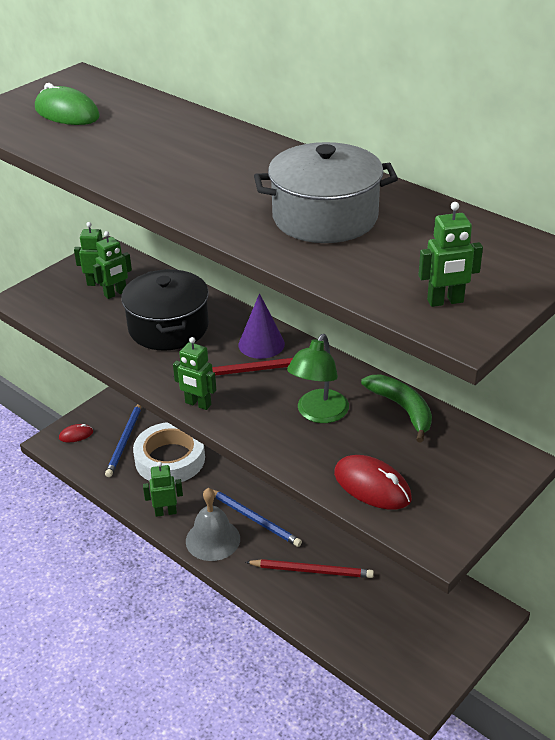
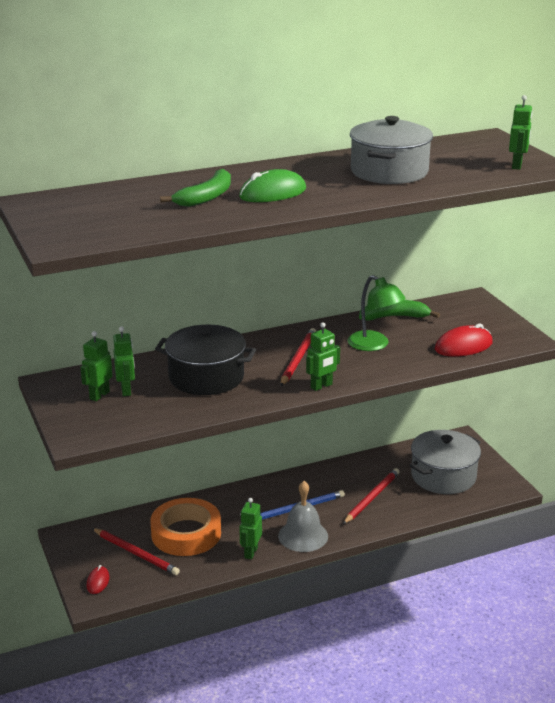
camera: 65 degrees left, 10 degrees down
(67, 113) = (105, 215): green mouse -> green mouse (273, 193)
(125, 441) = (136, 553): blue pencil -> red pencil
(150, 142) = (206, 197): none -> green banana
(170, 459) = (186, 533): white tape -> orange tape
(261, 344) = (270, 345): purple cone -> none
(397, 620) = (443, 476): none -> grey pot

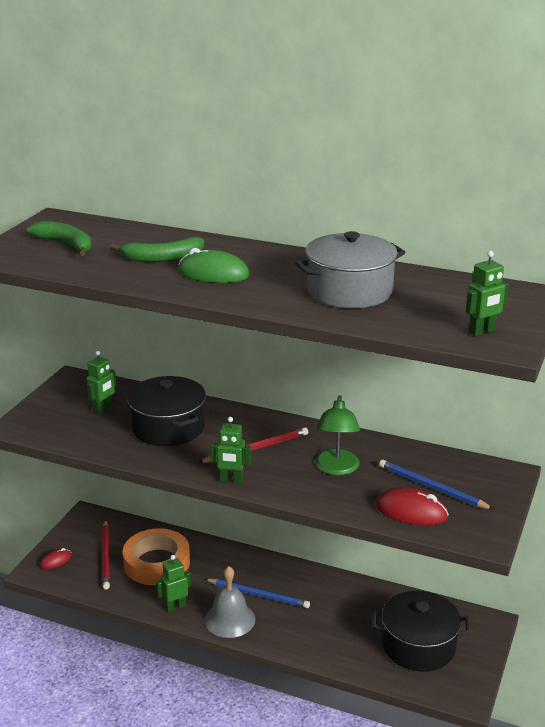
camera: 45 degrees right, 0 degrees up
(99, 395) = (81, 404): green robot -> none
(372, 497) = (329, 624): red pencil -> none
(394, 317) = (401, 453): green banana -> green banana (66, 244)
(443, 476) = (418, 645): grey pot -> black pot
(449, 327) = (432, 487): none -> blue pencil

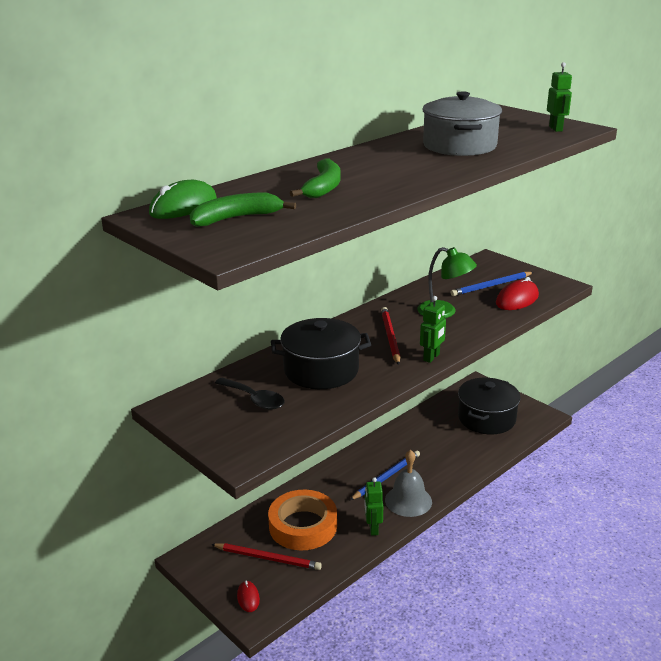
camera: 65 degrees left, 0 degrees up
(103, 409) = (254, 399): green robot -> black spoon
(213, 273) = (381, 176): green mouse -> green mouse (183, 207)

